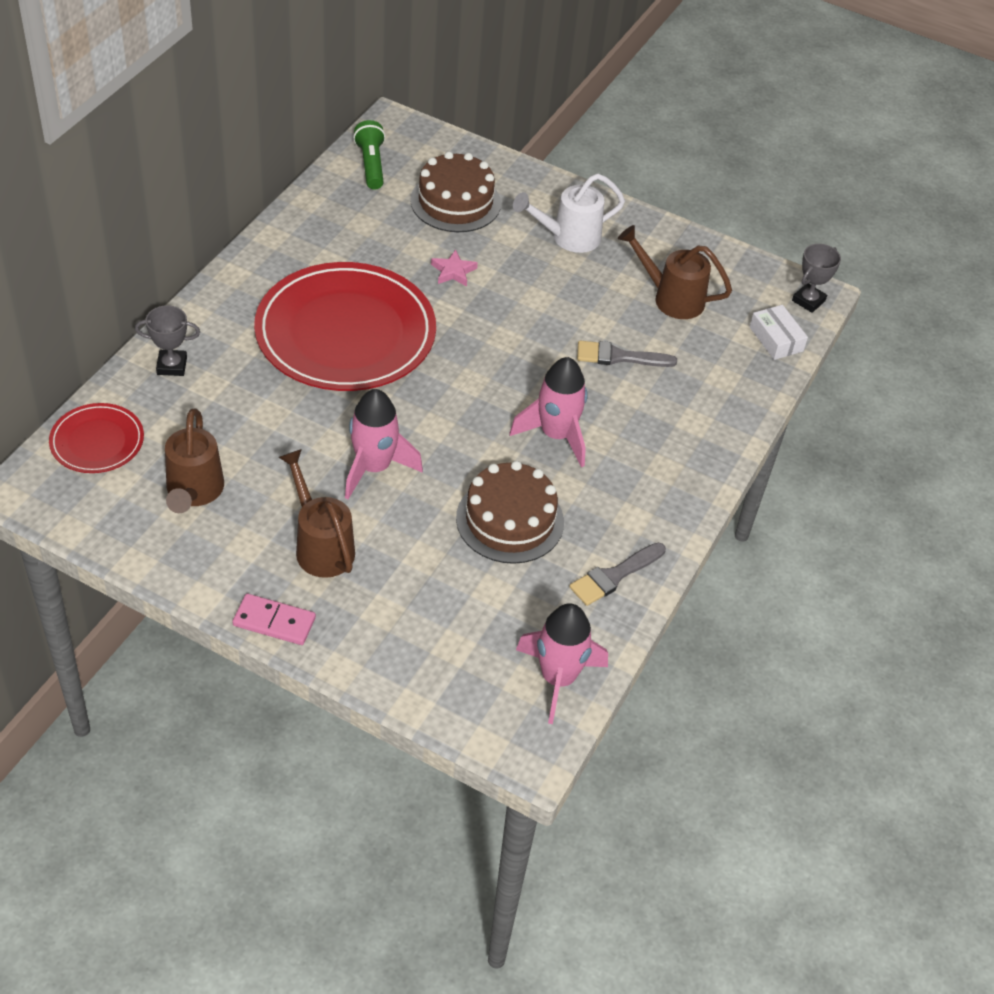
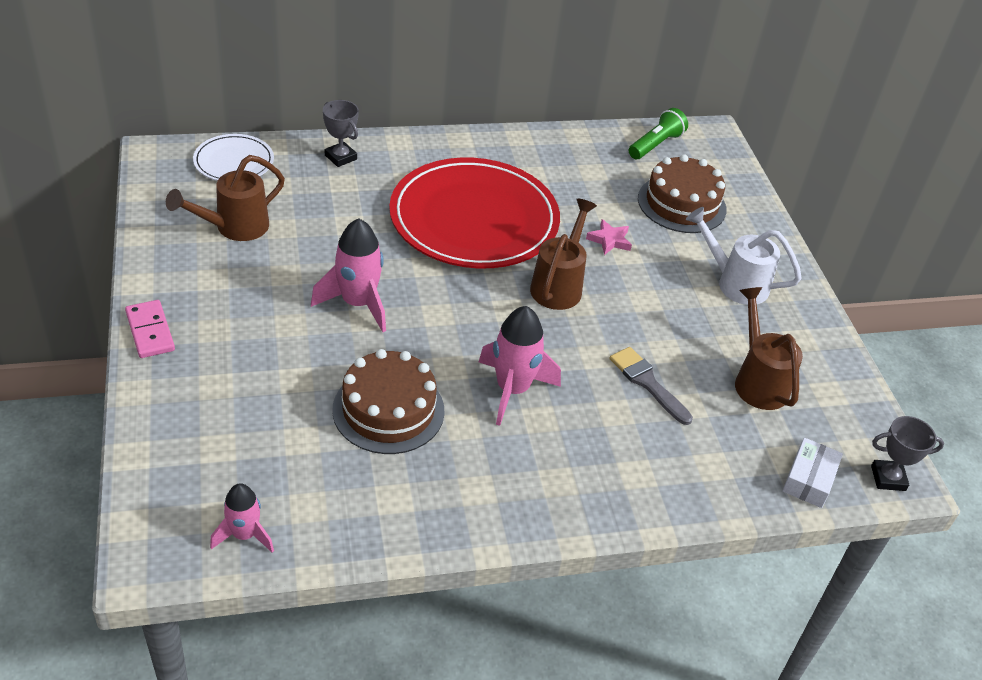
camera: 50 degrees right, 5 degrees down
(97, 441) = (234, 162): red plate -> white plate
(321, 545) = (249, 316): brown watering can -> brown watering can (559, 285)
(558, 678) = (244, 535): pink rocket -> pink rocket, size x0.62
(614, 576) = (397, 512): grey brush -> none

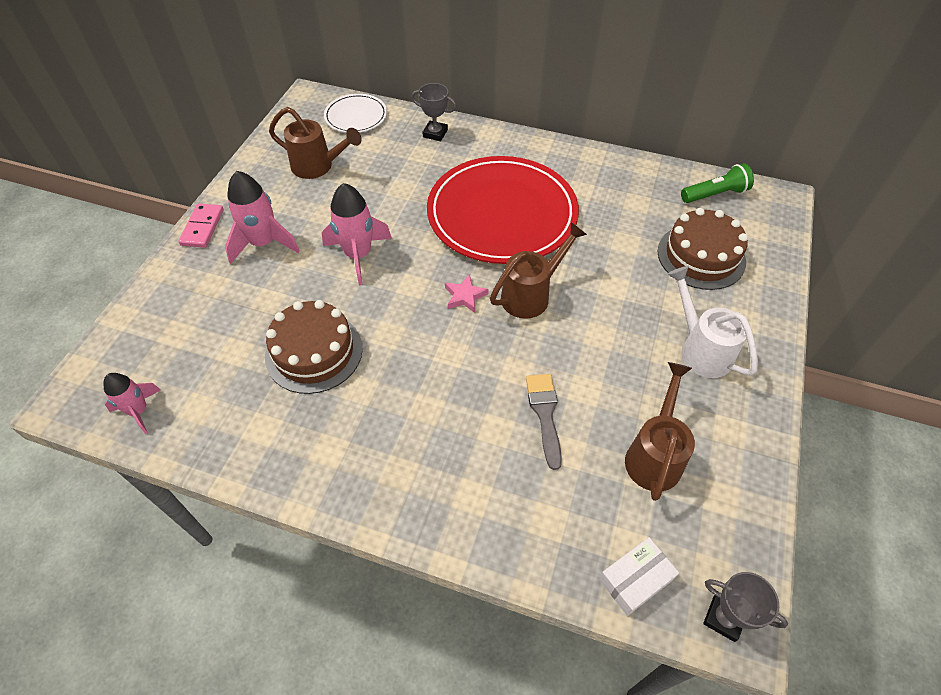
camera: 35 degrees right, 10 degrees up
(234, 227) = (318, 167): brown watering can -> brown watering can turned 150 degrees counterclockwise
(340, 157) = (435, 133): grey trophy -> grey trophy turned 60 degrees counterclockwise
(512, 390) = (423, 373): pink rocket -> pink rocket (263, 243)
(609, 240) = (607, 269): pink star -> pink star (465, 296)

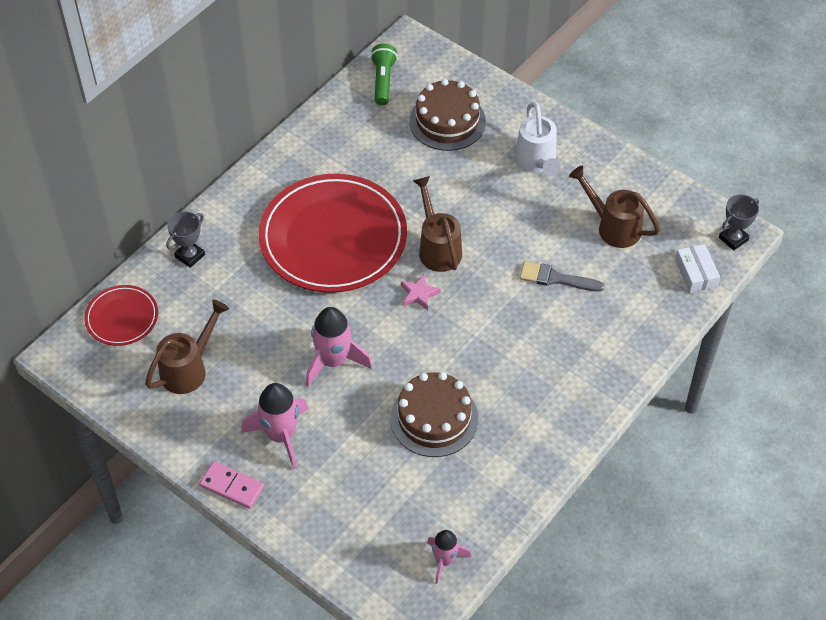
camera: 70 degrees left, 0 degrees up
(356, 116) = (122, 317): white plate -> red plate
(700, 349) = (537, 162): white watering can -> white watering can turned 90 degrees counterclockwise

